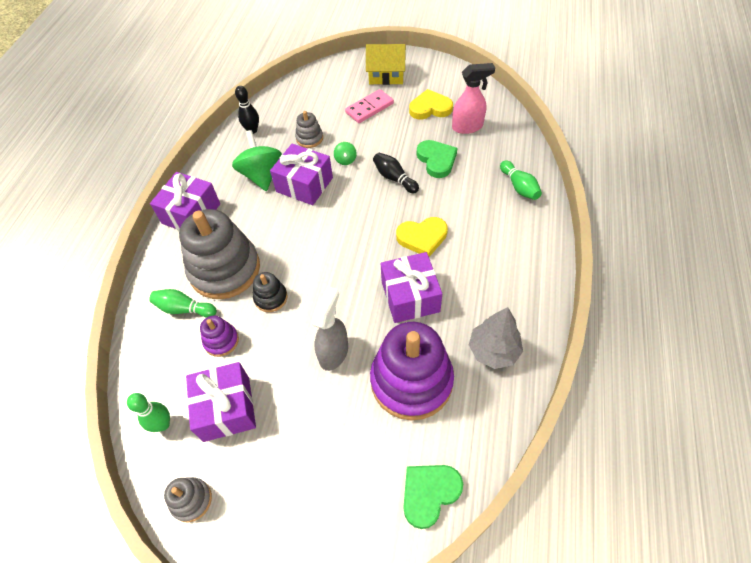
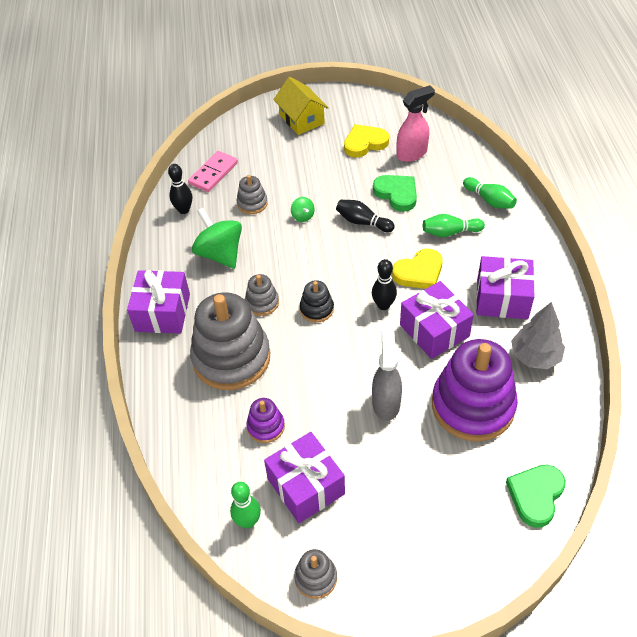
camera: 20 degrees left, 5 degrees down
(184, 309) = (209, 408): green bowling pin -> green bowling pin (450, 232)
(271, 298) = (295, 371): black stacking toy -> black stacking toy (317, 309)
(274, 227) = (262, 303): none -> grey stacking toy
(304, 185) = (271, 252): purple gift -> purple gift (502, 299)
(369, 108) = (301, 157): pink domino -> pink domino (213, 173)
(376, 259) = (383, 305): none -> black bowling pin
(386, 75) = (301, 119): yellow house -> yellow house turned 75 degrees clockwise

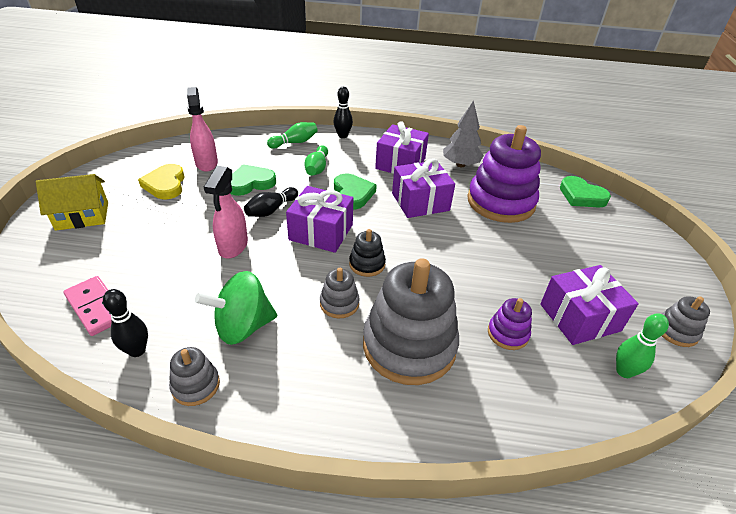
camera: 80 degrees left, 10 degrees down
(162, 312) = (310, 406): purple gift -> purple gift (321, 232)
(252, 203) = (181, 282): grey stacking toy -> grey stacking toy (196, 385)
(303, 216) = (233, 247): green spinning top -> pink spray bottle
(383, 305) = (381, 222): black bowling pin -> black bowling pin (342, 136)
(386, 403) = (491, 245): grey spray bottle -> none
(419, 272) = (353, 194): yellow heart -> green heart

